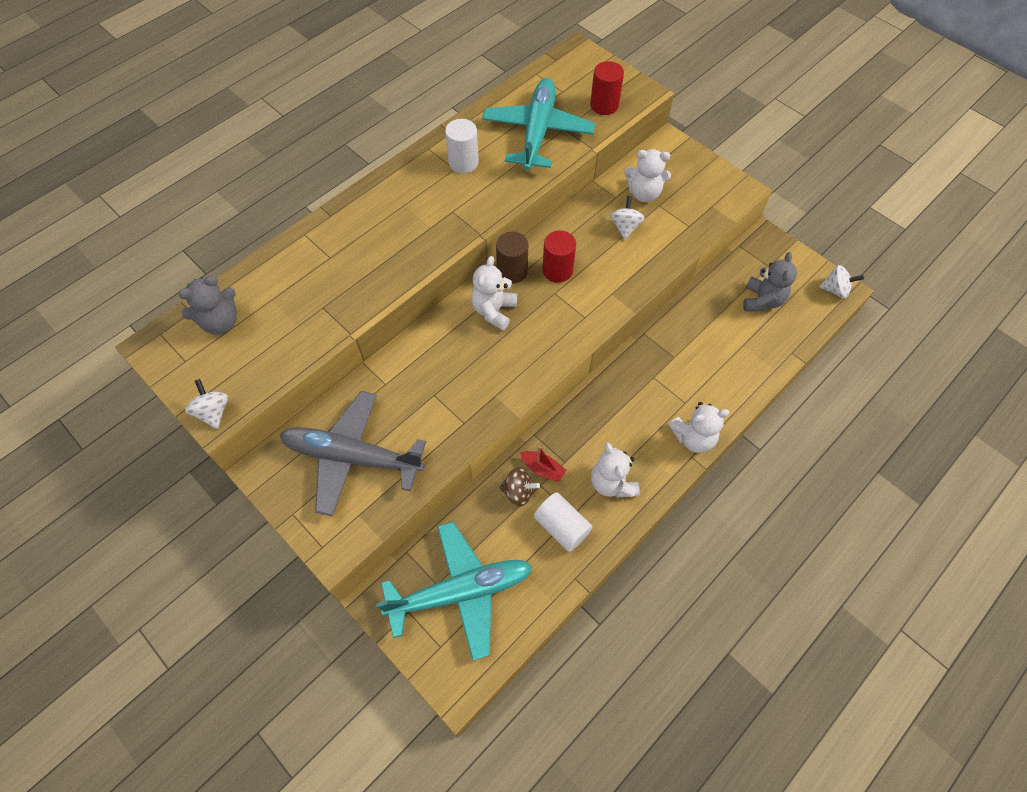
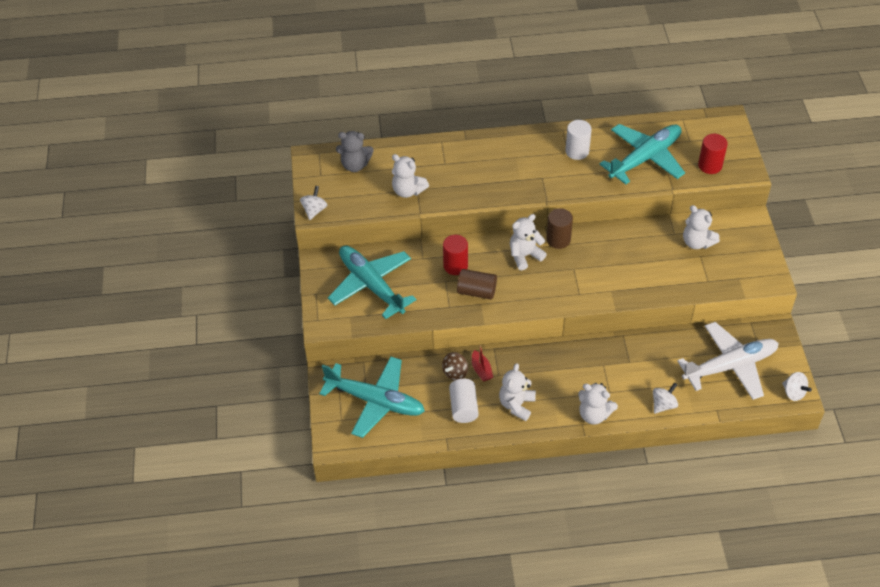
camera: 40 degrees right, 10 degrees down
(313, 315) = (408, 191): none -> white teddy bear
(353, 457) = (371, 285): grey plane -> turquoise plane
(478, 384) = (476, 291): none -> brown cylinder
(518, 492) = (455, 373): brown spinning top -> brown spinning top turned 75 degrees clockwise
(557, 270) = (588, 256): red cylinder -> red cylinder (455, 266)
(625, 227) = (661, 256): white spinning top -> white spinning top (663, 405)
(762, 300) = (729, 366): grey teddy bear -> white plane

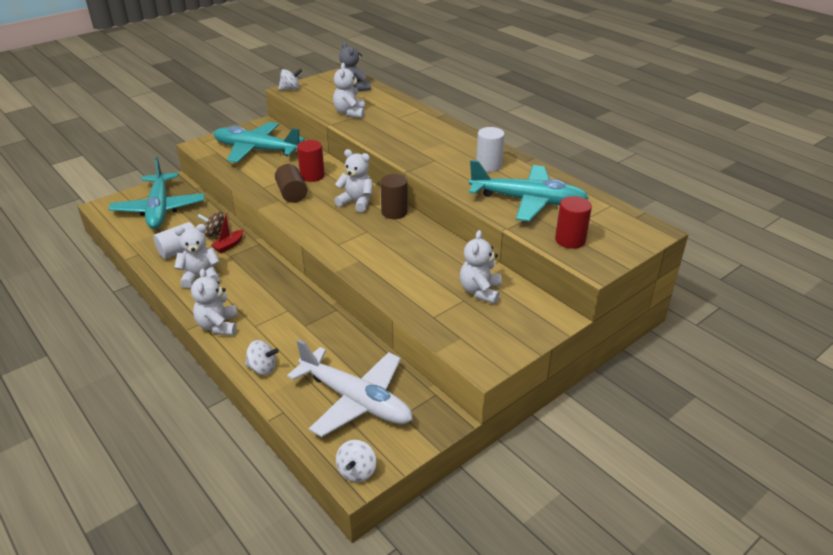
camera: 55 degrees right, 15 degrees down
(371, 285) = (257, 150): turquoise plane -> turquoise plane turned 90 degrees counterclockwise

